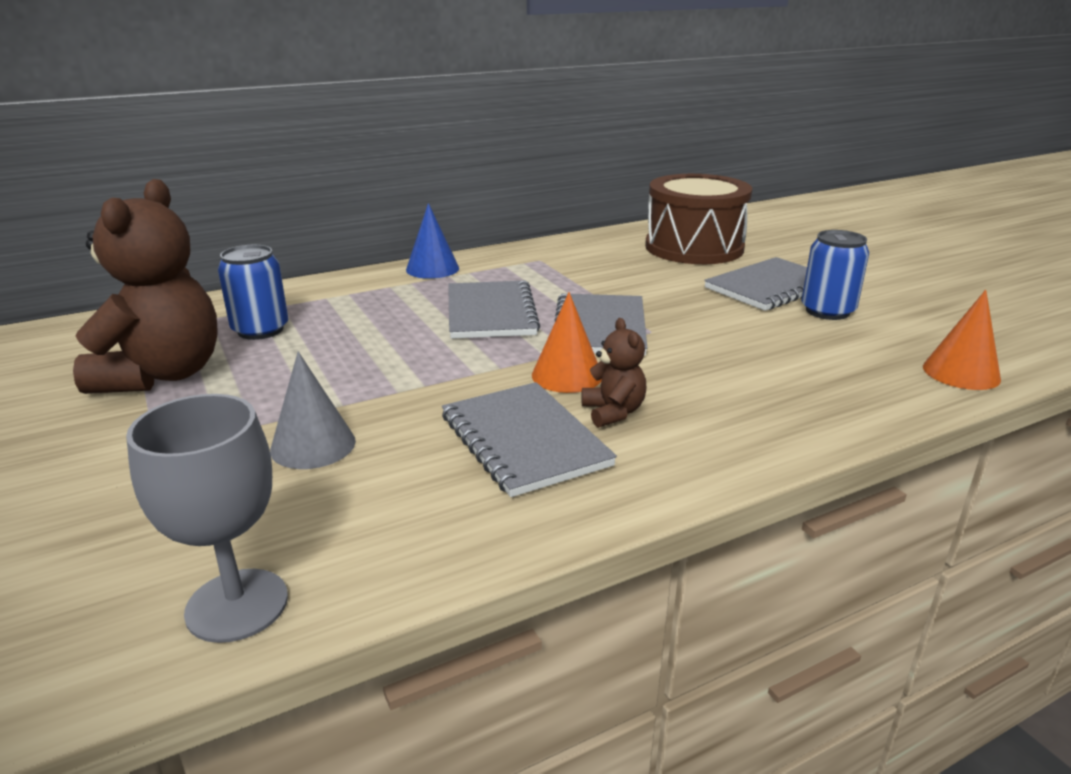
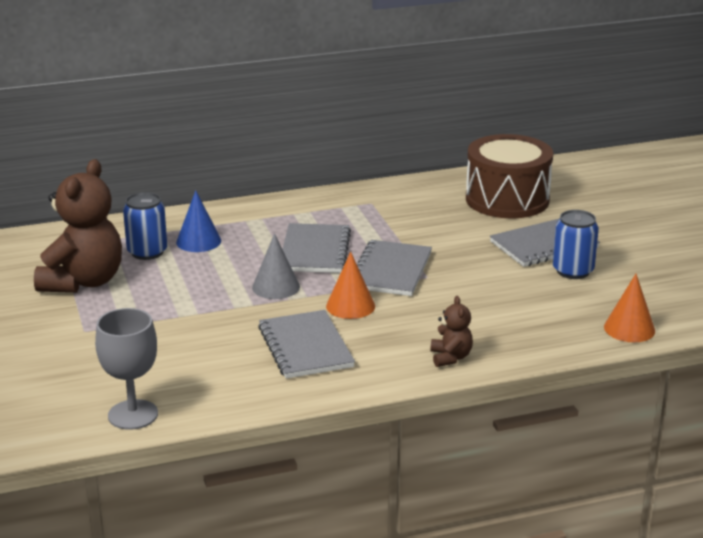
camera: 10 degrees right, 0 degrees up
(313, 445) = (177, 338): grey cone -> grey cone (276, 287)
(432, 269) = (282, 205): blue cone -> blue cone (198, 241)
(613, 412) = (369, 334): brown teddy bear -> brown teddy bear (450, 357)

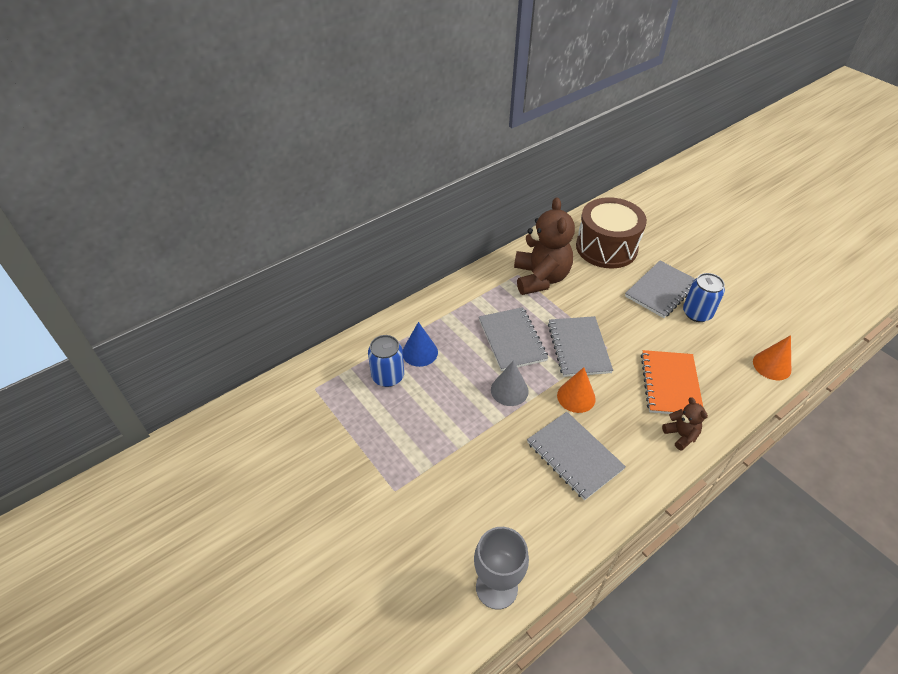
camera: 20 degrees left, 20 degrees up
(83, 282) = (358, 428): brown teddy bear -> brown teddy bear (540, 278)
(477, 318) = (670, 384): none -> orange notebook

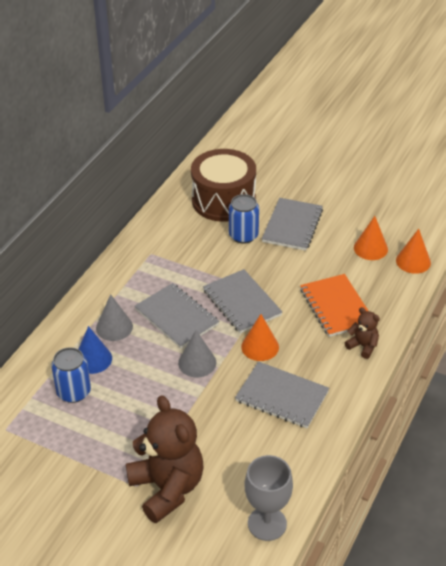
camera: 25 degrees left, 5 degrees down
(453, 330) = (114, 327): none -> grey cone
(540, 278) = (175, 250): brown teddy bear -> brown teddy bear (167, 488)
(697, 313) = (333, 236): blue can -> blue can (243, 235)
(731, 337) = (370, 248): none -> orange cone

